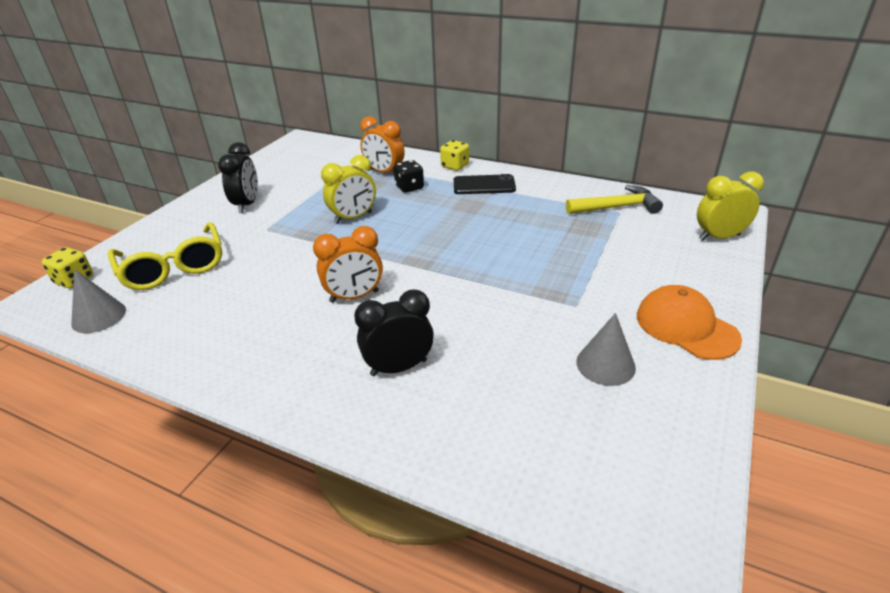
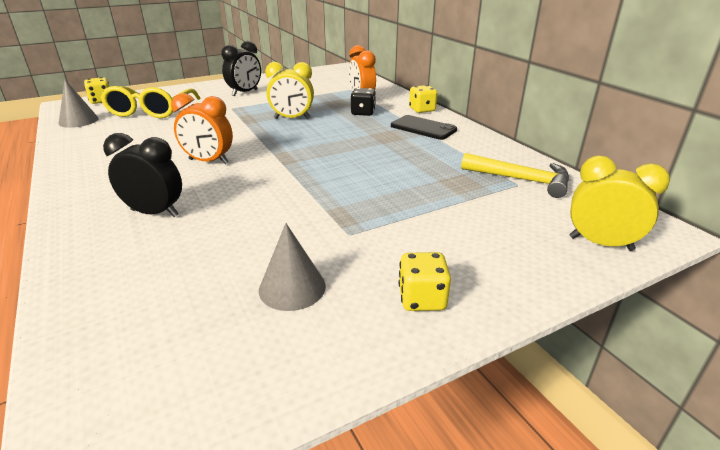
camera: 35 degrees right, 5 degrees down
(686, 326) = (422, 299): orange cap -> yellow dice

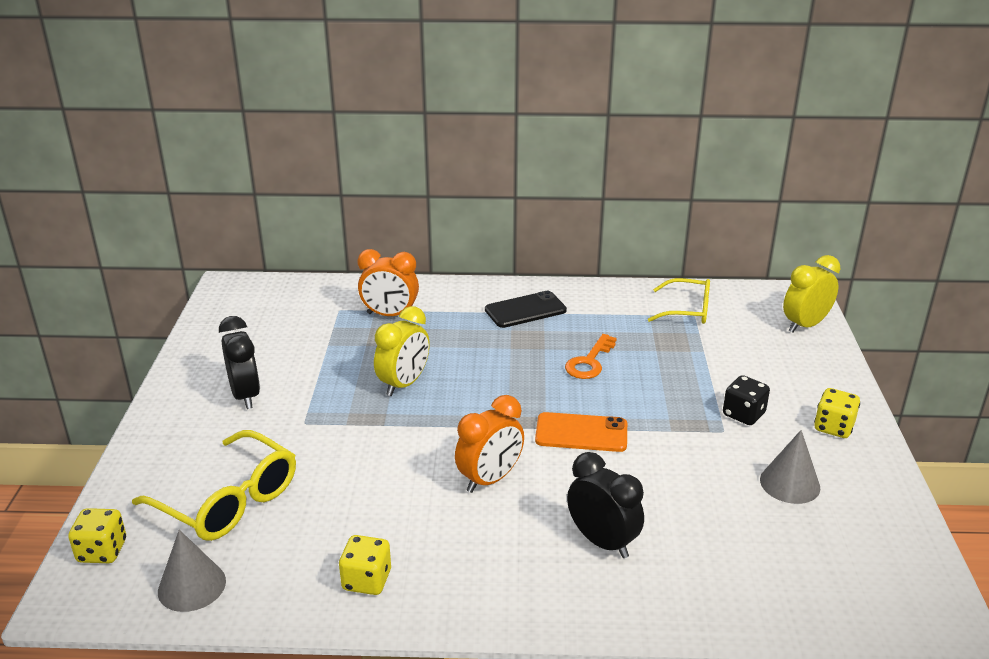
camera: 60 degrees left, 0 degrees up
(154, 213) = (602, 542): black clock -> black clock turned 90 degrees clockwise
(288, 177) = (581, 433): none -> orange phone
(363, 113) = (438, 330): black dice -> black dice (743, 414)
(385, 160) = (589, 362): none -> orange key
(422, 110) = (471, 290): yellow dice -> yellow dice (367, 580)
(521, 180) = (687, 310): yellow hammer -> yellow glasses

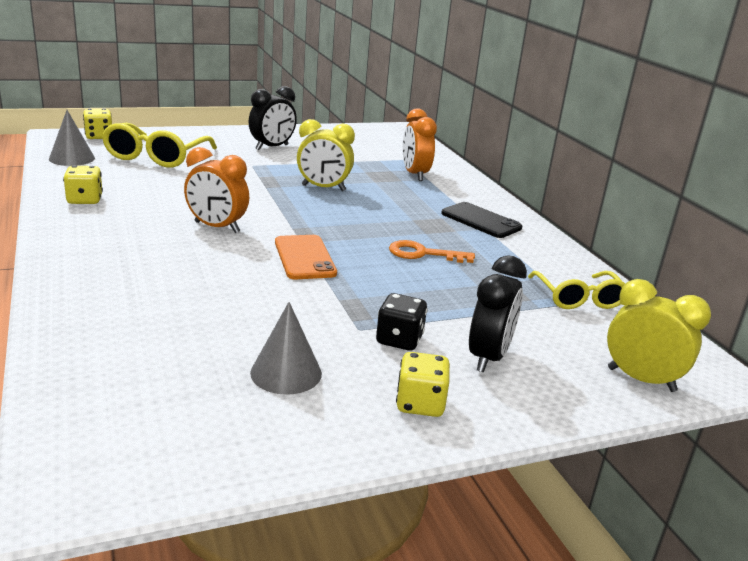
camera: 65 degrees right, 5 degrees down
(602, 542) = (151, 276): black clock -> black clock (488, 357)

